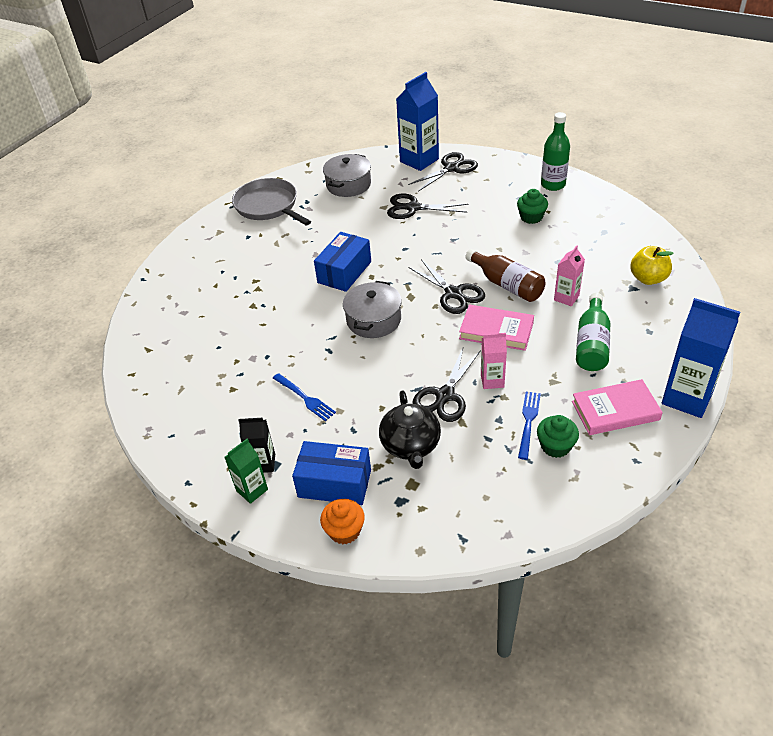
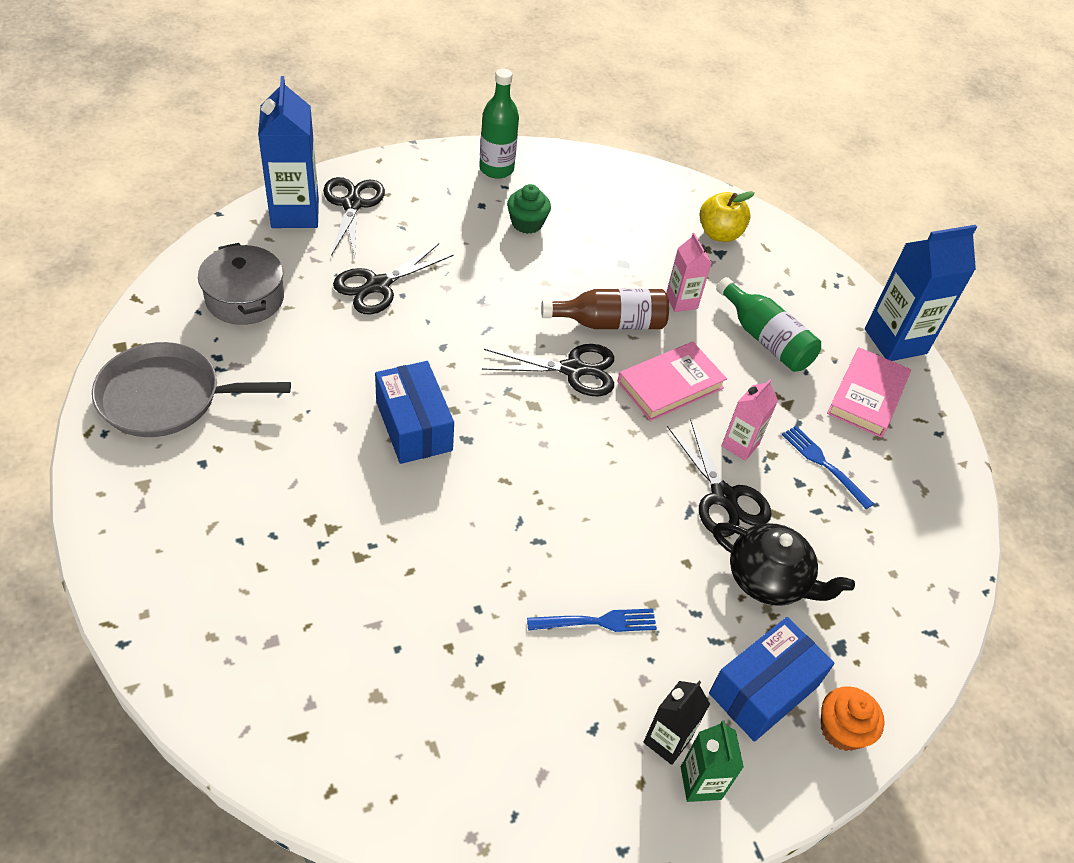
camera: 60 degrees left, 5 degrees up
(373, 320) = (534, 464): grey pot -> none
(555, 446) = (873, 471): green cupcake -> none

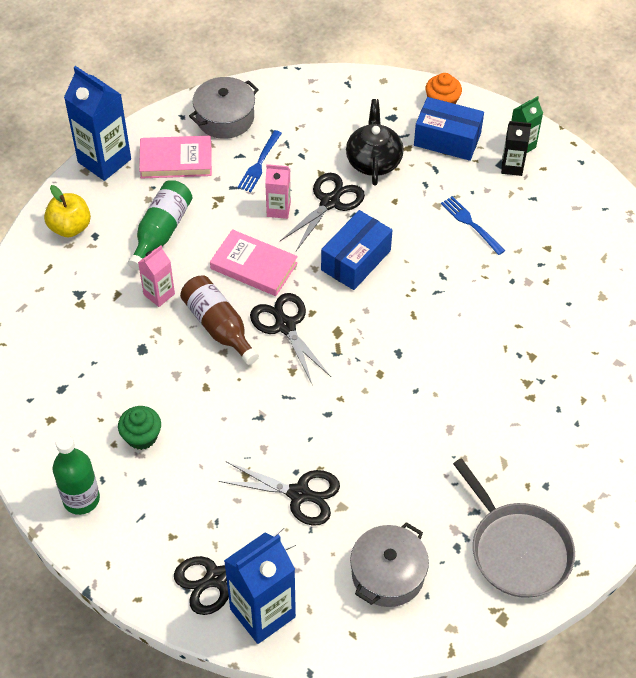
camera: 115 degrees left, 5 degrees up
(414, 426) = (413, 388): blue box -> blue box (356, 260)
(719, 234) = (54, 303): yellow apple -> yellow apple (70, 227)
(919, 470) = (225, 118): none -> grey pot

